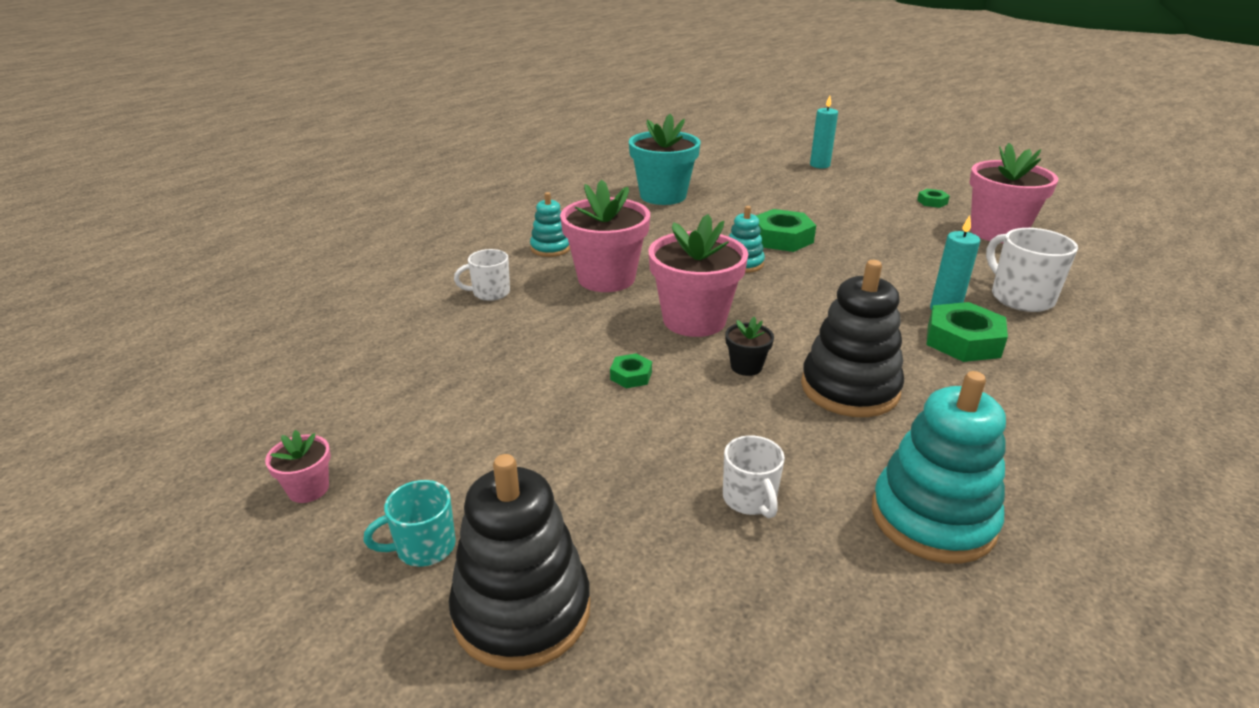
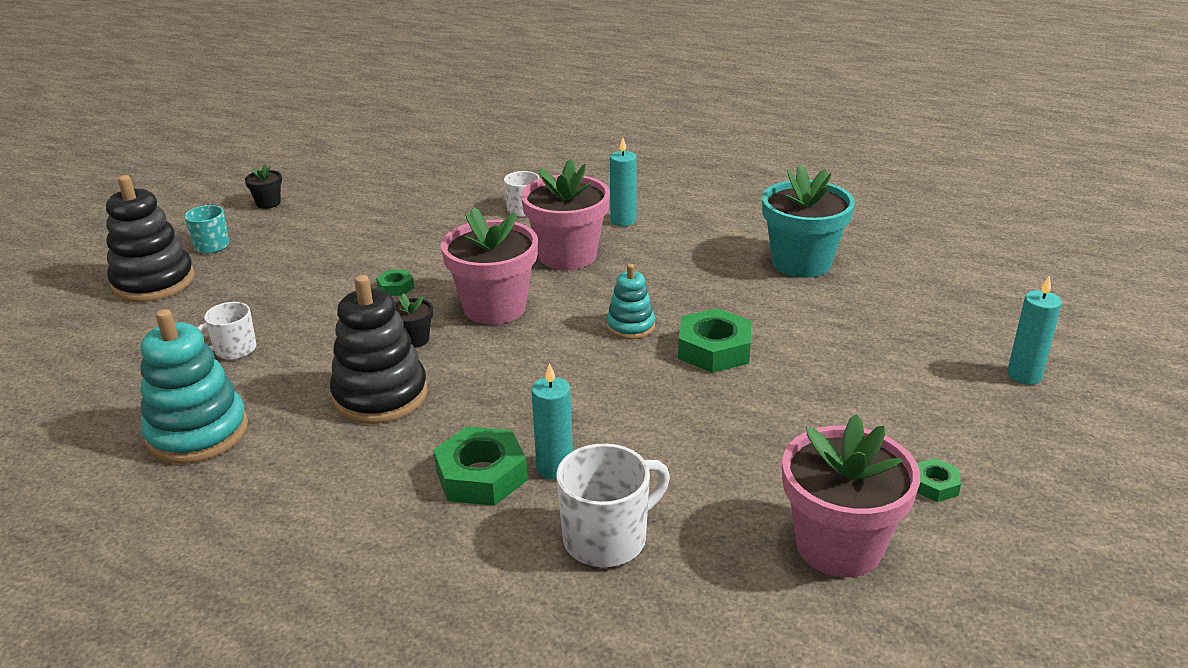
camera: 80 degrees right, 0 degrees up
(308, 489) = (268, 203): pink flower pot -> black flower pot
(550, 248) = (623, 221): turquoise stacking toy -> turquoise candle

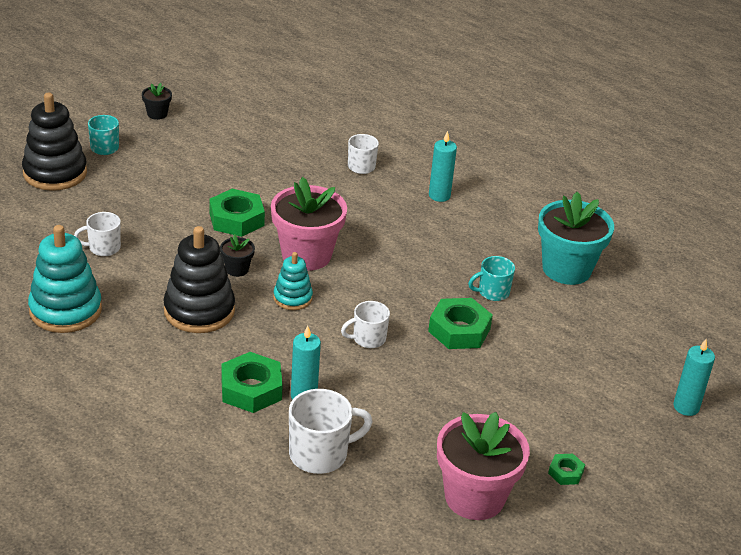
camera: 10 degrees right, 5 degrees up
(395, 287) = (236, 219): green nut -> green nut, size x1.95
(567, 256) = (380, 220): pink flower pot -> none
(608, 382) = (368, 339): none -> white mug
(630, 326) = (404, 296): turquoise stacking toy -> turquoise stacking toy (292, 298)
(732, 302) = (492, 292): none -> turquoise mug

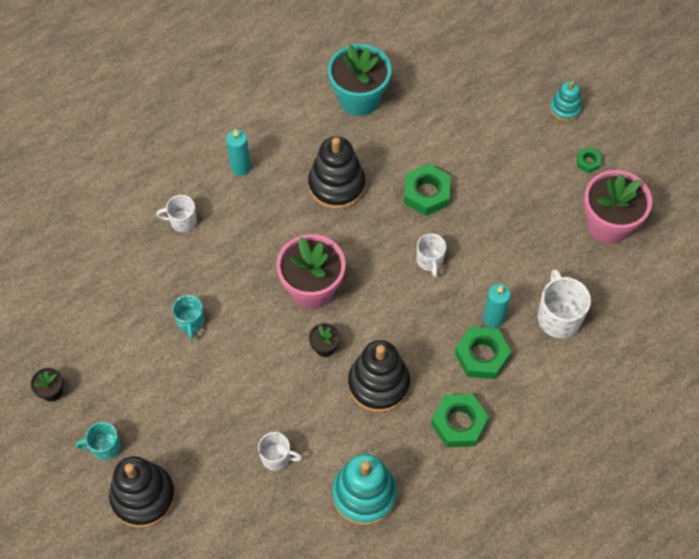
camera: 75 degrees left, 25 degrees up
(103, 248) = (276, 457): white mug -> white mug turned 75 degrees counterclockwise
(236, 219) = (249, 338): green nut -> green nut (459, 423)
(292, 298) = (370, 308): turquoise stacking toy -> turquoise stacking toy (565, 108)
(443, 262) = (336, 185): none -> black stacking toy
(492, 292) = (382, 158): turquoise mug -> turquoise mug (190, 322)
(686, 407) = (528, 68): turquoise candle -> none

